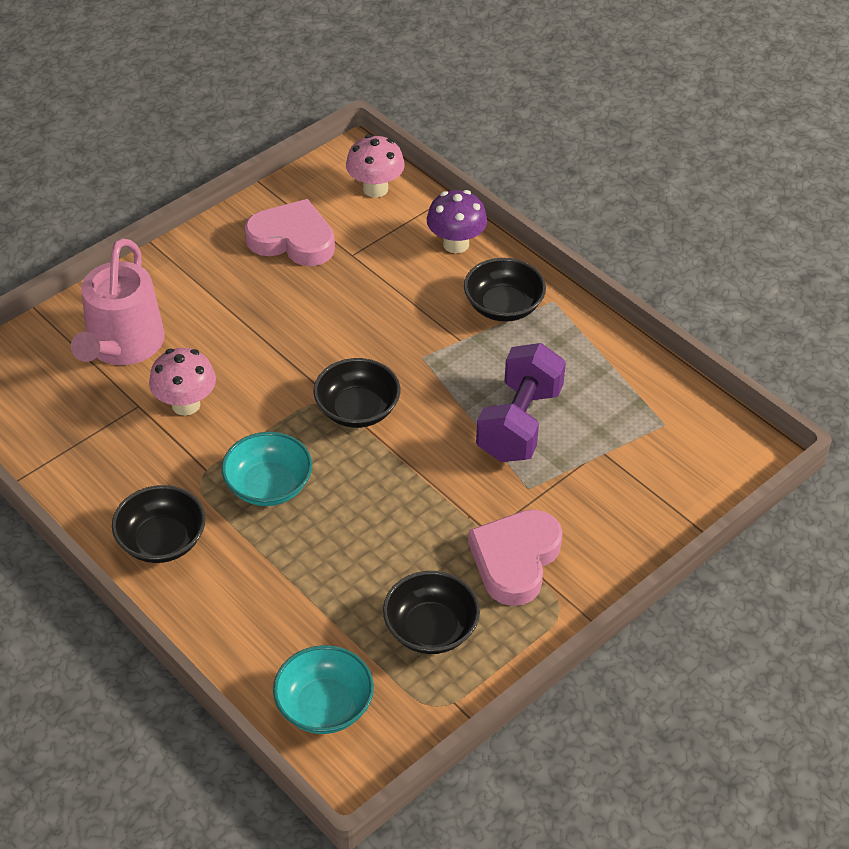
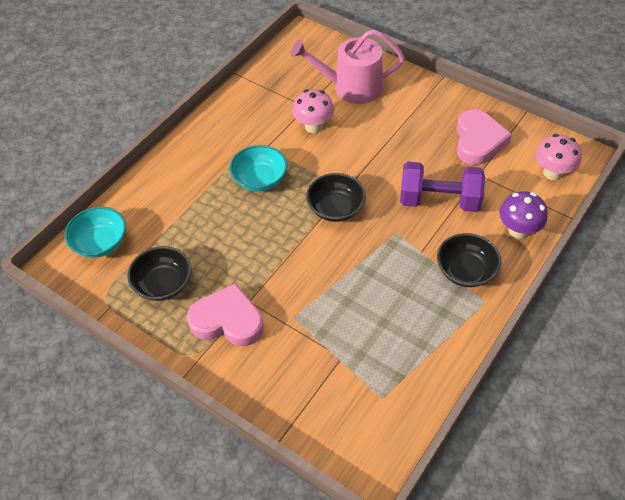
camera: 80 degrees right, 5 degrees up
(162, 541) = (207, 142): black bowl -> none
(519, 423) = (352, 301): purple dumbbell -> purple dumbbell (439, 201)

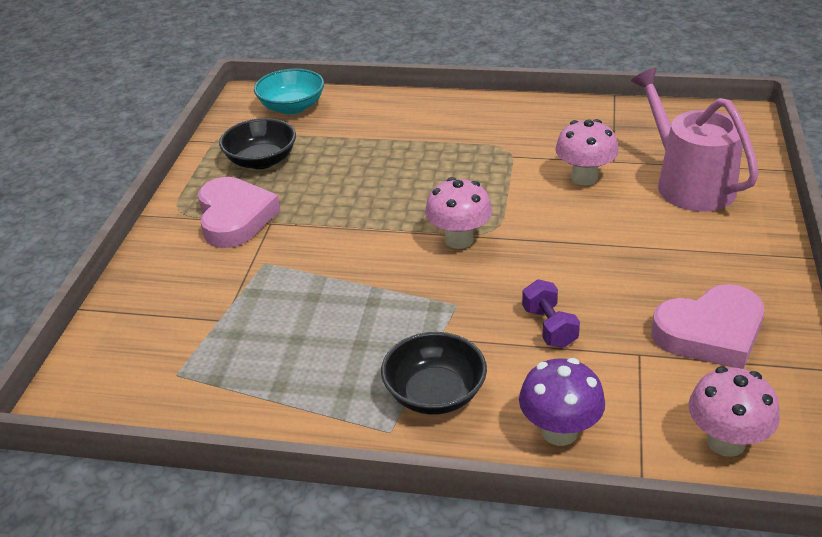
camera: 65 degrees right, 15 degrees down
(260, 179) = (459, 169): turquoise bowl -> none
(336, 208) = (459, 240): black bowl -> pink mushroom
(439, 201) = (549, 327): purple dumbbell -> purple dumbbell, size x0.53

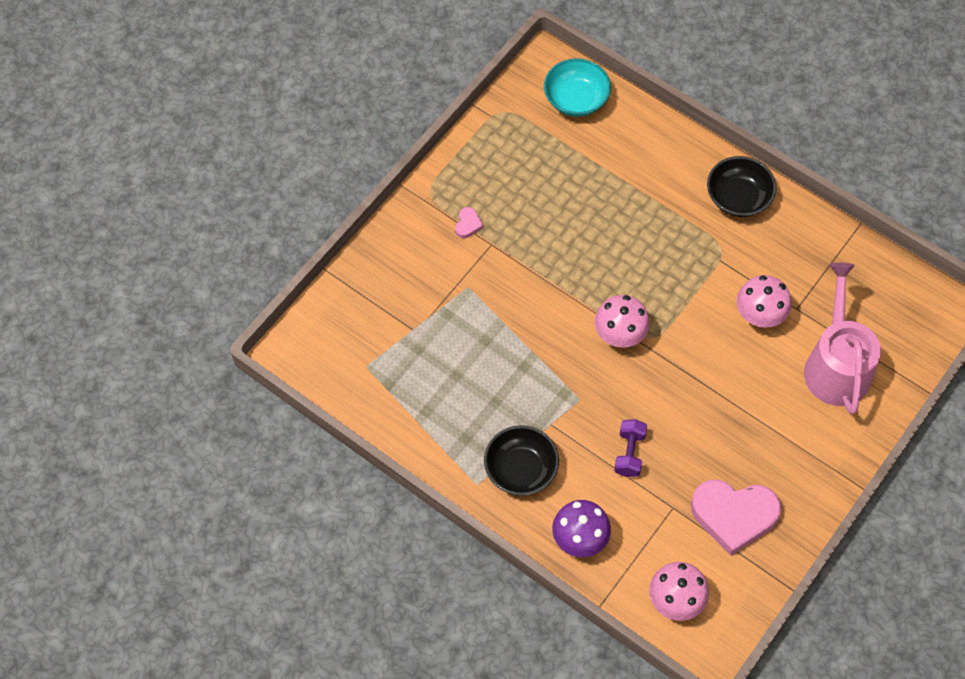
camera: 25 degrees right, 25 degrees up
(235, 218) = (468, 224): pink heart -> pink heart, size x0.41
(261, 161) = (518, 162): black bowl -> black bowl (738, 198)

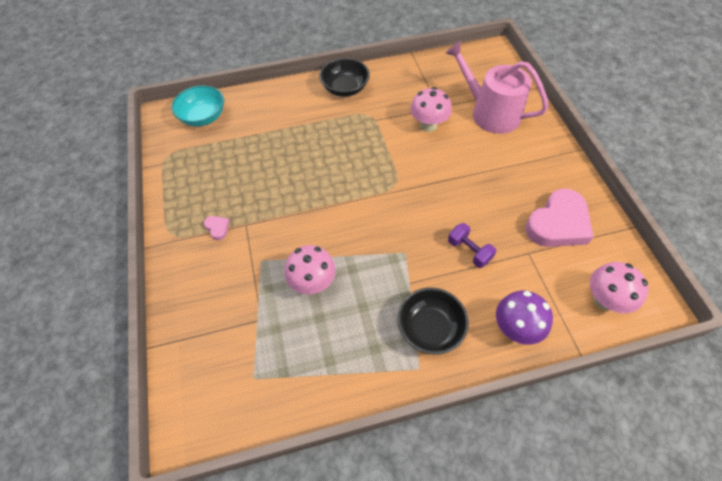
camera: 50 degrees left, 5 degrees down
(619, 335) = (379, 199): pink mushroom -> pink mushroom (313, 282)

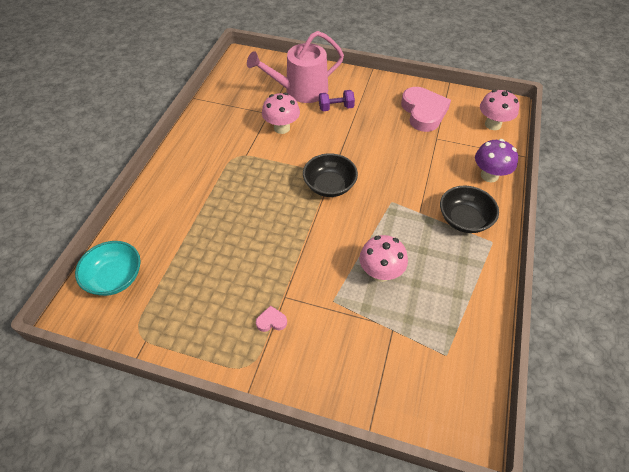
camera: 60 degrees left, 5 degrees down
(345, 88) = (190, 156): black bowl -> black bowl (329, 186)
(469, 251) = (415, 166): purple dumbbell -> purple dumbbell (336, 108)

